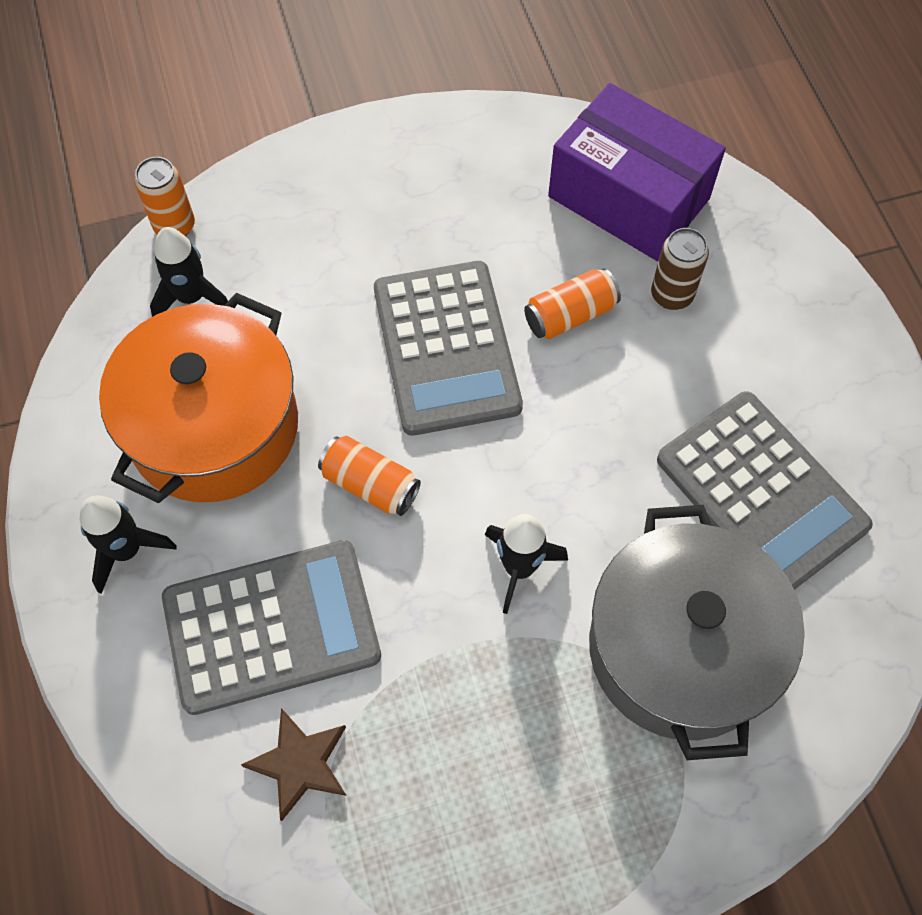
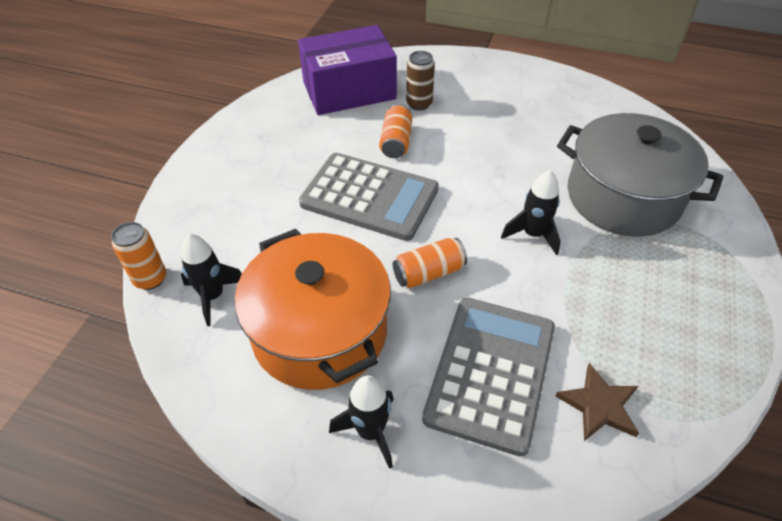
camera: 55 degrees left, 15 degrees down
(761, 493) = (554, 129): grey calculator -> none

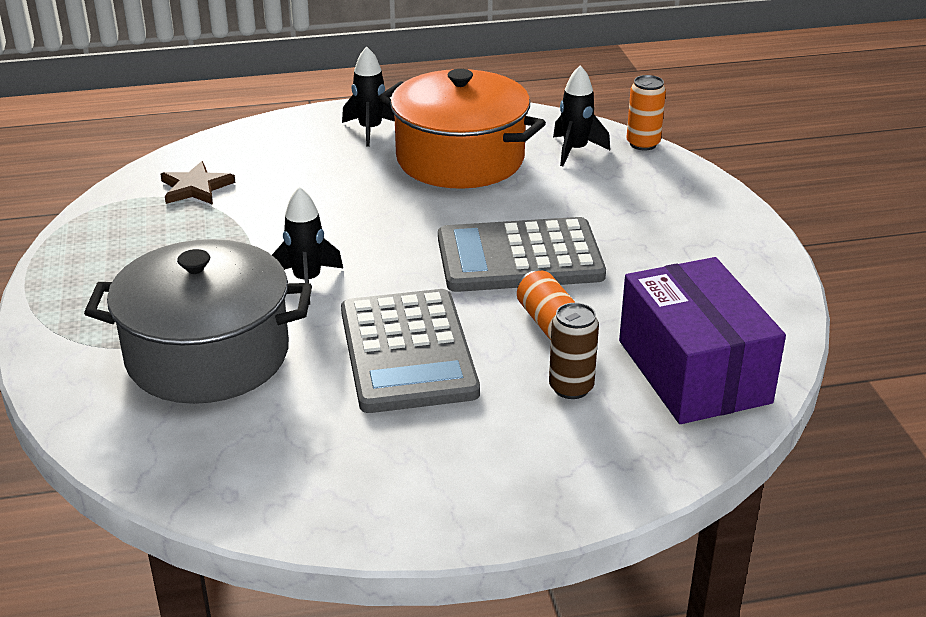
camera: 150 degrees right, 15 degrees down
(349, 90) = (693, 371): purple box -> purple box turned 60 degrees counterclockwise
(429, 273) = (398, 219): orange can -> none
(491, 372) = (296, 179): grey calculator -> grey calculator (407, 352)

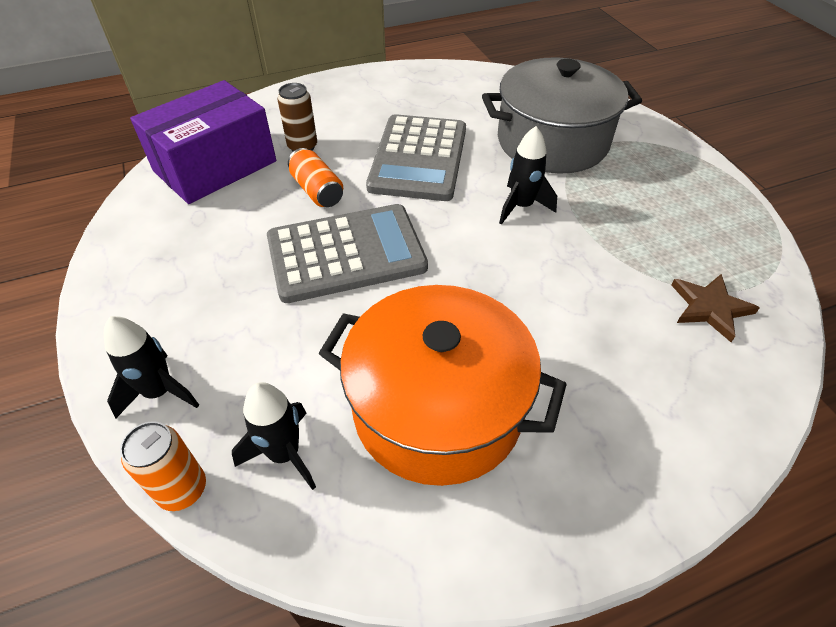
camera: 170 degrees right, 15 degrees up
(370, 130) = (583, 463): black rocket -> black rocket (160, 392)
(407, 352) = (418, 158): grey calculator -> grey calculator turned 150 degrees counterclockwise
(693, 371) = (215, 166): purple box -> purple box turned 75 degrees clockwise

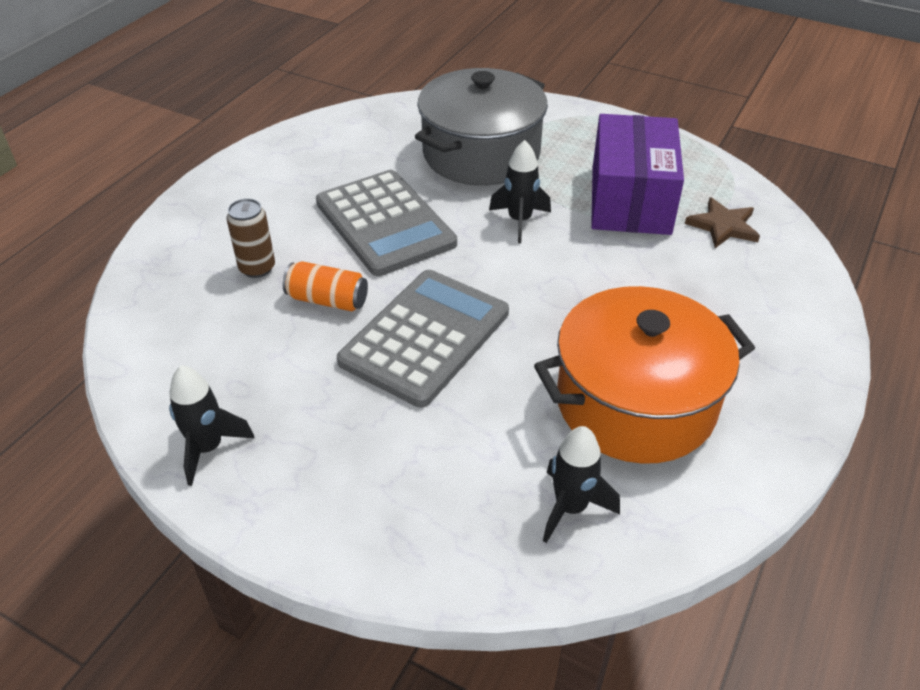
camera: 40 degrees left, 5 degrees down
(160, 392) = (412, 541): black rocket -> black rocket (208, 448)
(182, 489) = (528, 586): orange can -> none
(215, 166) = (187, 333): purple box -> purple box (630, 199)

